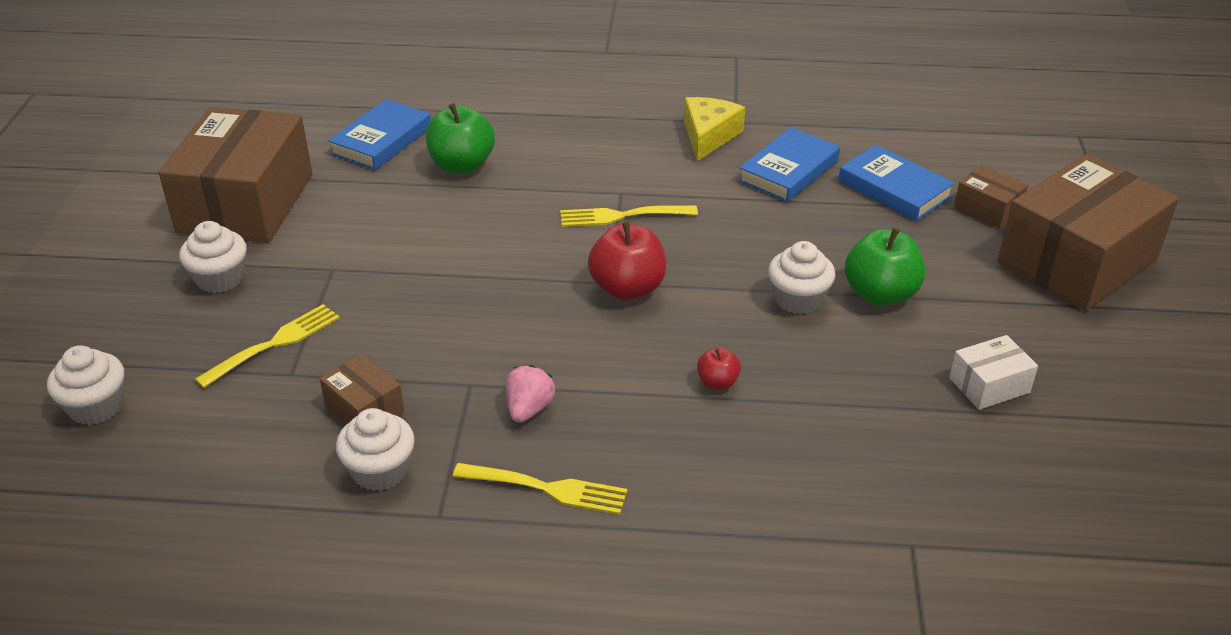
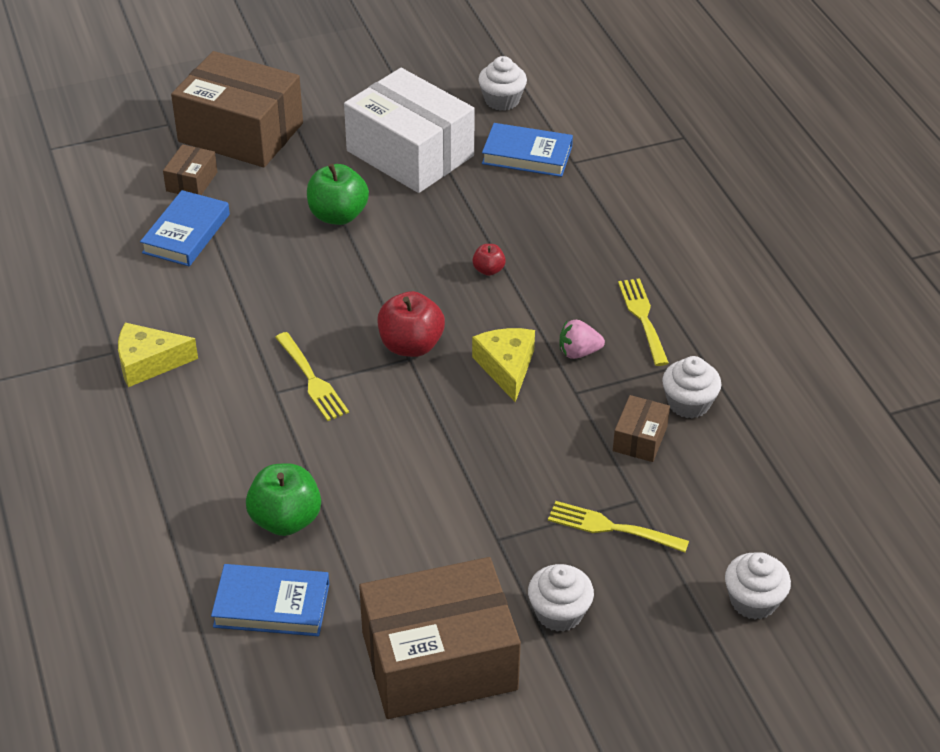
camera: 115 degrees left, 5 degrees up
(546, 345) = (506, 367): none -> yellow cheese
(789, 171) = (187, 298): blue book -> blue book (527, 155)
(798, 299) = (369, 253): white cupcake -> white cupcake (502, 100)
(989, 385) = (410, 153): white box -> white box, size x2.30

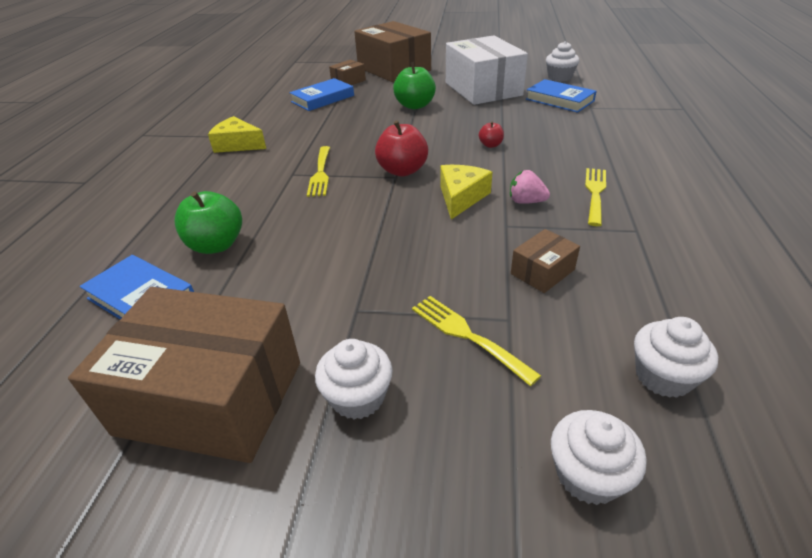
camera: 30 degrees right, 5 degrees down
(688, 403) = (606, 258): white cupcake -> white cupcake (663, 376)

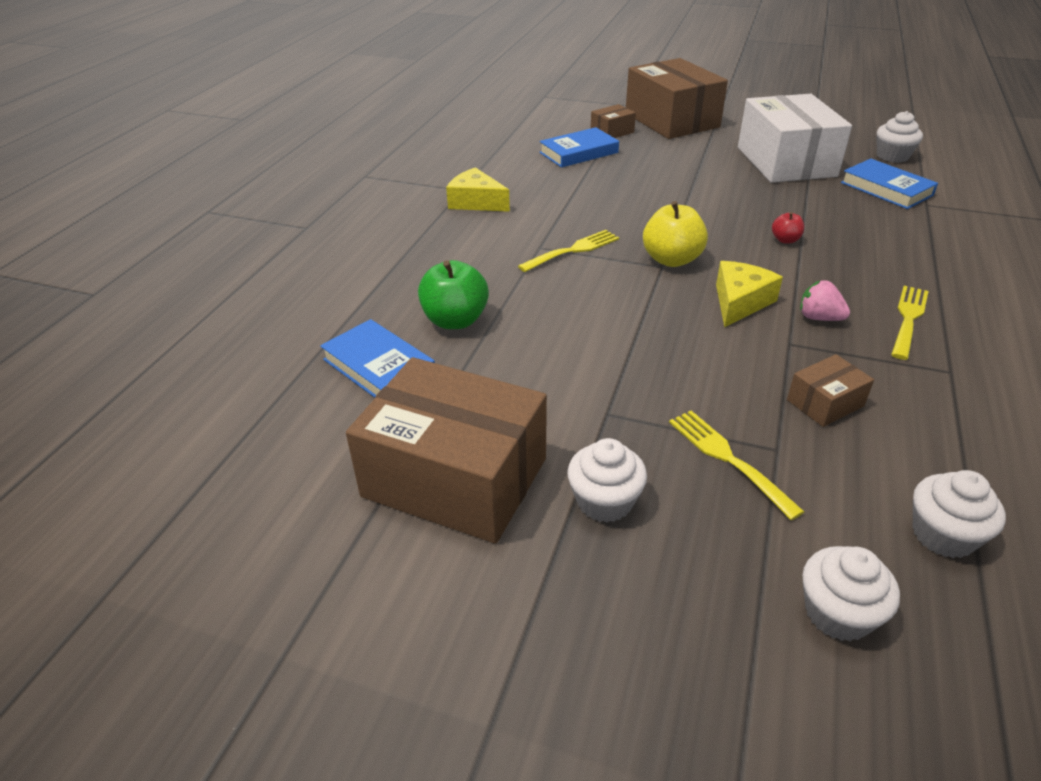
camera: 10 degrees right, 0 degrees up
(320, 173) = (573, 250): yellow fork -> yellow fork turned 135 degrees counterclockwise
(402, 171) = (671, 260): red apple -> yellow apple
(415, 105) = (694, 175): green apple -> none

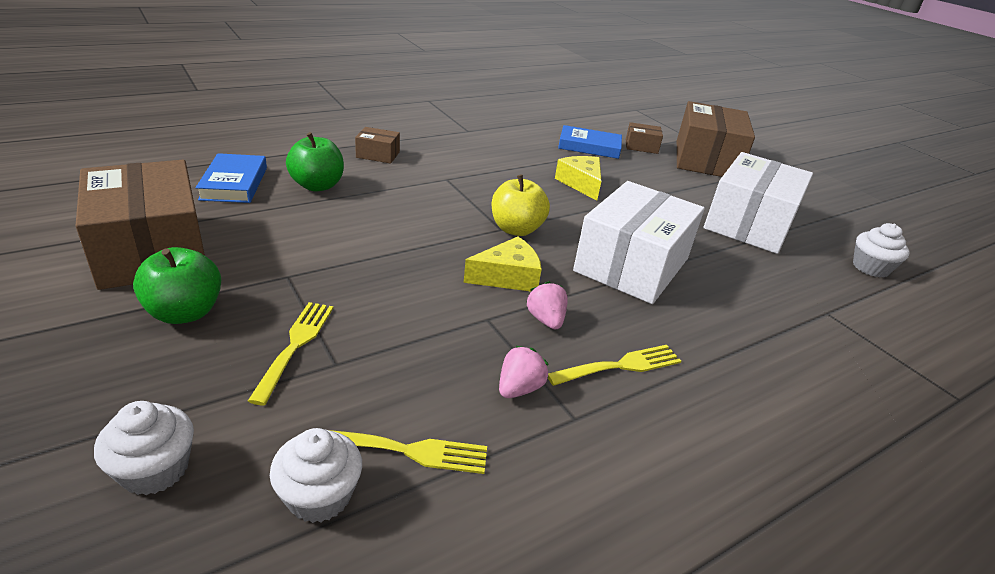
camera: 35 degrees right, 5 degrees down
(476, 202) = (461, 140): yellow cheese -> yellow cheese (581, 184)
(573, 250) = (463, 191): yellow fork -> yellow fork (407, 451)
(604, 501) = (185, 312): white cupcake -> green apple
(785, 240) = (631, 265): red apple -> white box
(825, 403) = (429, 365): brown box -> brown box (378, 155)
(886, 189) = (808, 283): blue book -> none
(894, 376) = (519, 388): none -> pink strawberry

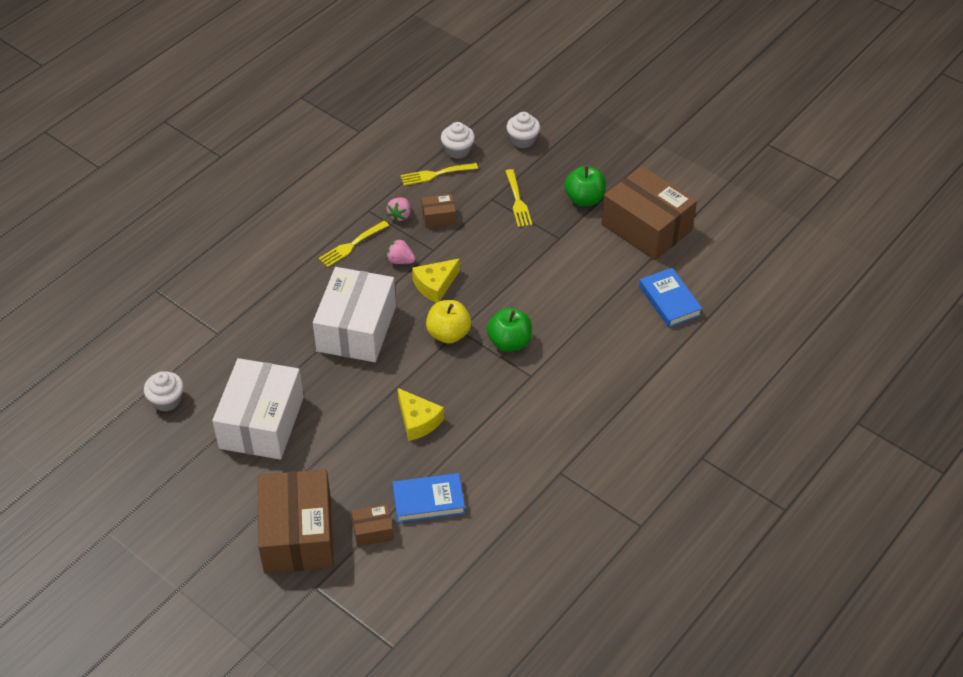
camera: 165 degrees right, 15 degrees up
(317, 186) = (615, 323): green apple -> green apple (509, 342)
(378, 155) = (607, 385): brown box -> brown box (438, 217)
(546, 320) = (400, 261): pink strawberry -> pink strawberry turned 150 degrees clockwise

